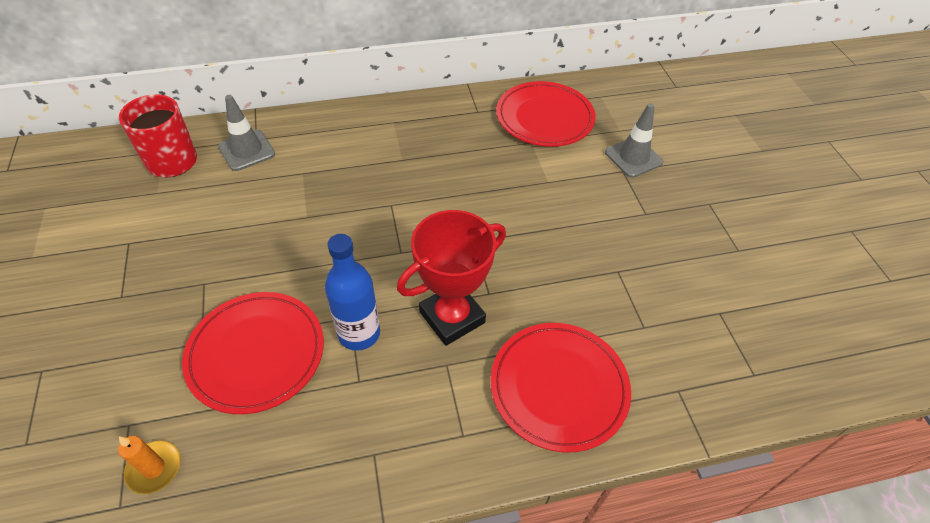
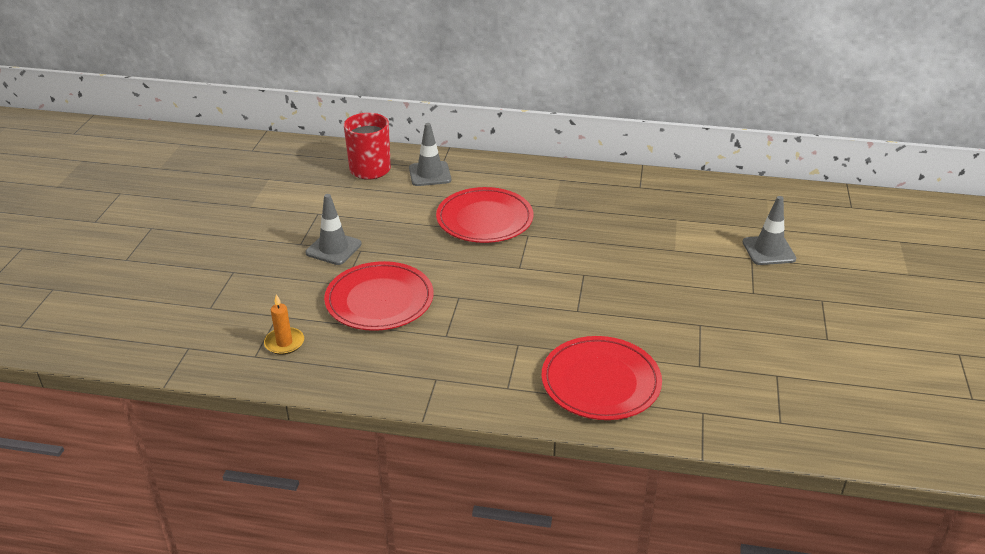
camera: 25 degrees right, 15 degrees down
(168, 291) = (333, 248): none -> grey traffic cone
(359, 333) = (460, 308): blue bottle -> none
(452, 317) = (538, 317): red trophy -> none
(544, 118) = (700, 204): red plate -> red plate (484, 219)

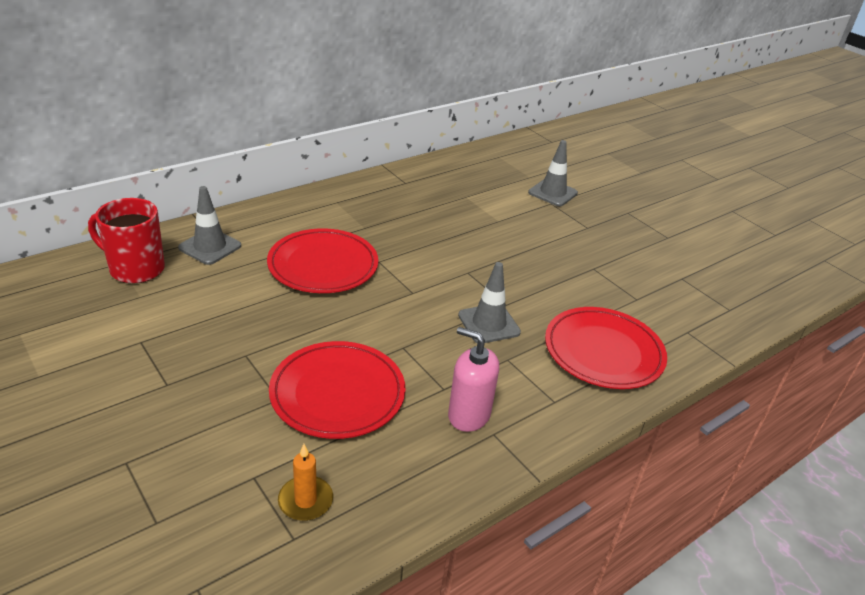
camera: 50 degrees left, 0 degrees up
(333, 248) = (214, 369): grey traffic cone -> grey traffic cone (489, 324)
(437, 359) = (468, 415): none -> pink soap dispenser

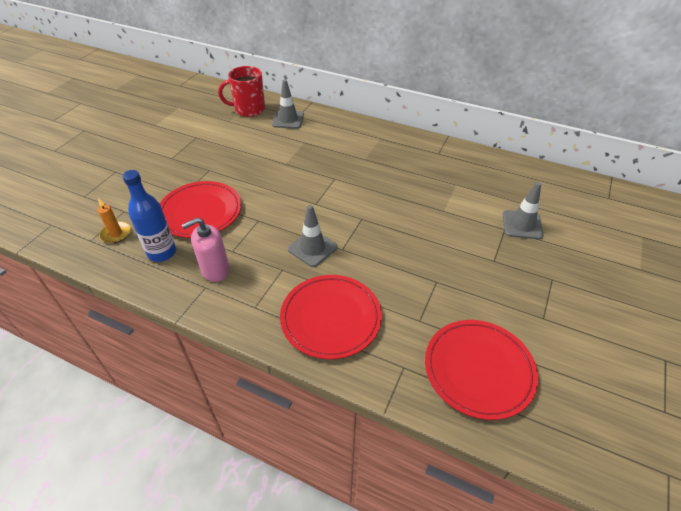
camera: 65 degrees right, 10 degrees up
(136, 269) = (249, 109): red mug -> red mug turned 90 degrees counterclockwise
(323, 265) = (309, 160): red plate -> red plate (478, 370)
(394, 458) = (162, 252): none -> blue bottle
(468, 415) = (215, 270): pink soap dispenser -> pink soap dispenser turned 120 degrees counterclockwise

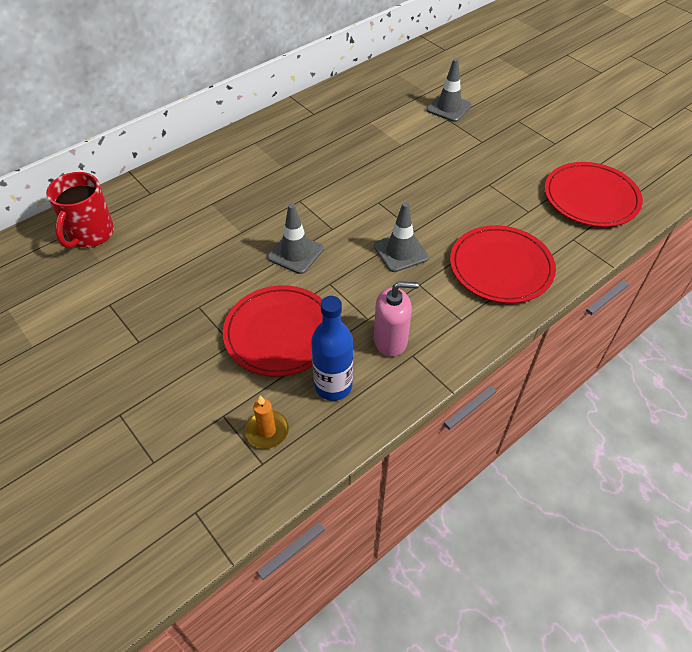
camera: 65 degrees left, 5 degrees up
(215, 270) = (390, 340): pink soap dispenser -> pink soap dispenser turned 90 degrees counterclockwise
(288, 120) = (150, 204): grey traffic cone -> grey traffic cone (295, 253)

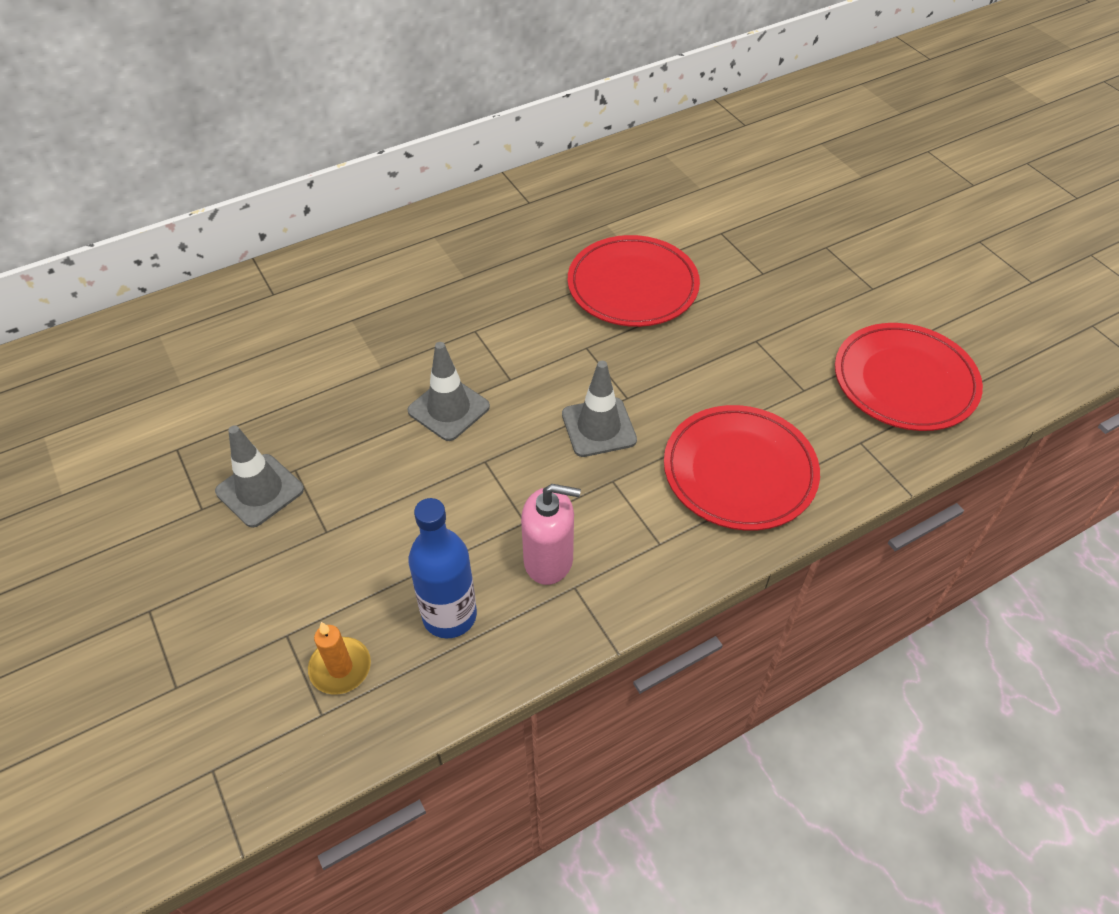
camera: 10 degrees right, 0 degrees up
(90, 234) = (178, 343): red mug -> none
(280, 333) = (396, 525): red plate -> red plate (632, 286)
(449, 108) = (727, 215): grey traffic cone -> grey traffic cone (260, 490)

